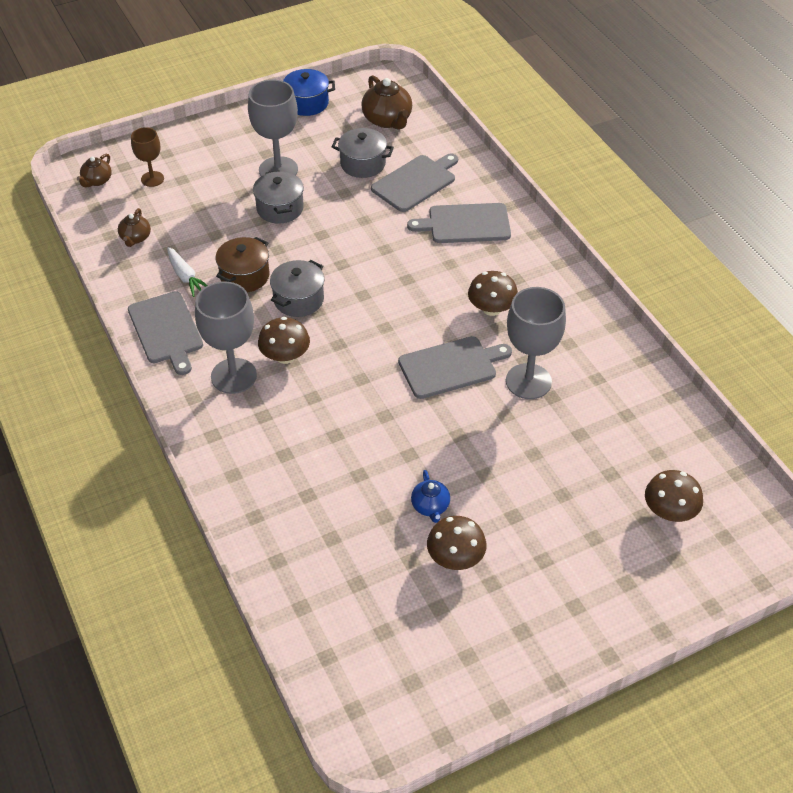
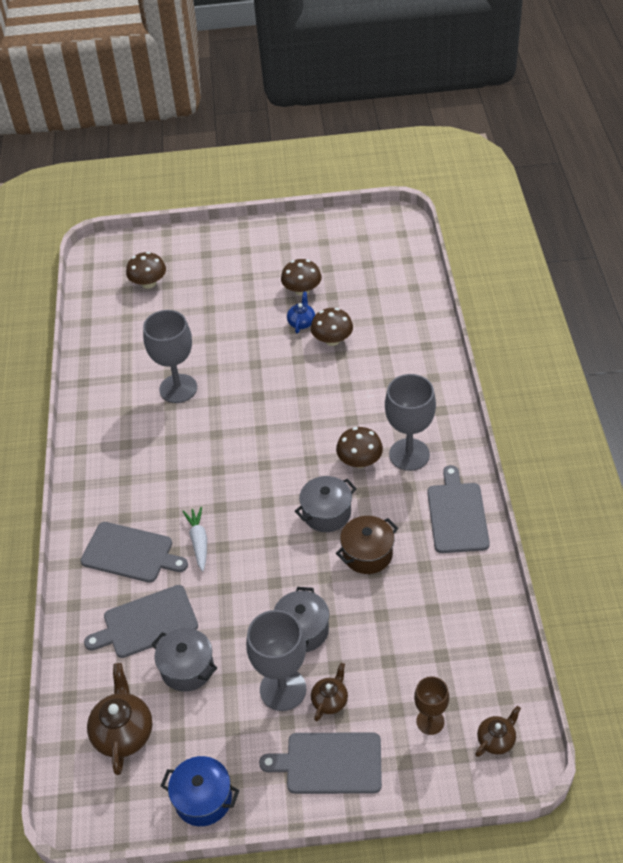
camera: 155 degrees left, 0 degrees up
(135, 238) = (466, 635): brown teapot -> brown teapot (330, 700)
(186, 277) = (425, 569): white carrot -> white carrot (198, 541)
(451, 367) = (229, 415): grey cutting board -> grey cutting board (329, 763)
(491, 309) = (165, 457): brown mushroom -> brown mushroom (332, 340)

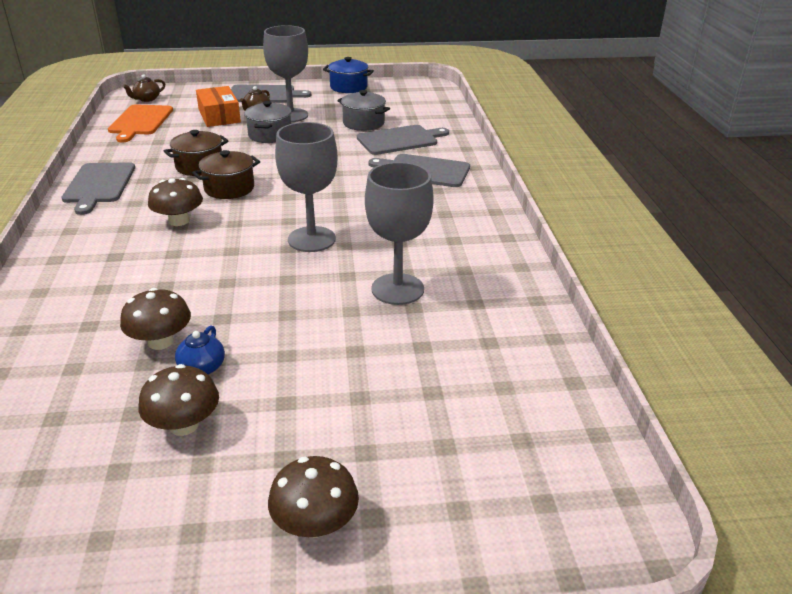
camera: 175 degrees right, 15 degrees down
(123, 732) = (406, 104): brown teapot -> none
(148, 283) = (483, 451): brown mushroom -> brown mushroom (315, 523)
(198, 541) = (359, 175): white carrot -> none
(326, 513) = (229, 188): grey pot -> brown pot
(377, 684) = (219, 116): none -> orange box
(409, 454) = (120, 224): grey goblet -> grey goblet (311, 239)
(430, 721) = (188, 104): brown goblet -> none
(475, 663) = (140, 121): none -> orange cutting board

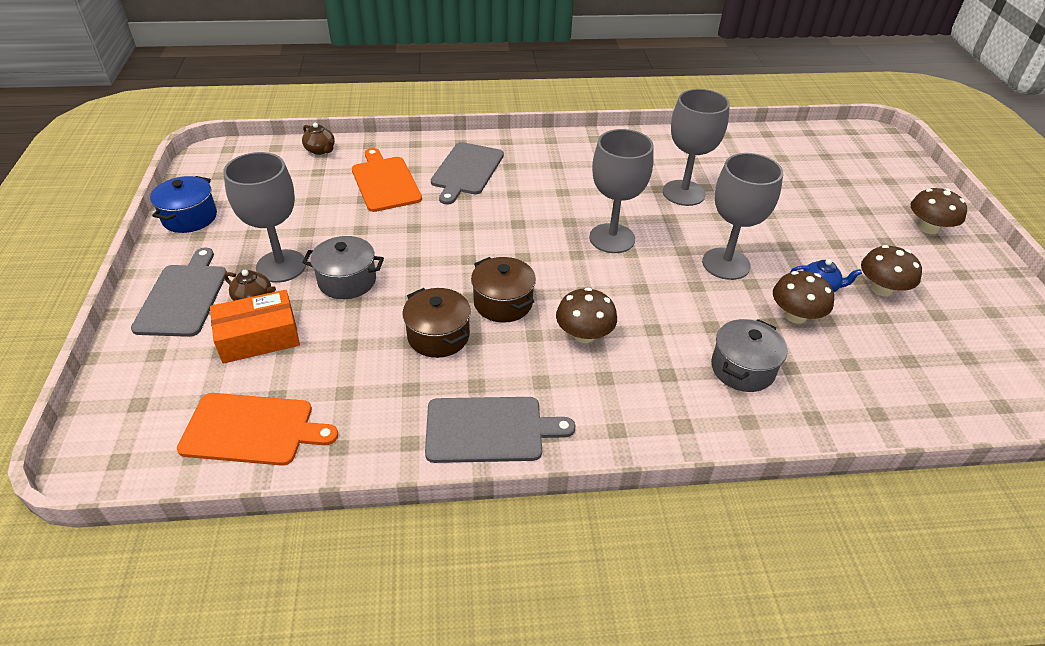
camera: 90 degrees left, 10 degrees up
(147, 99) = (140, 441): brown teapot -> brown teapot (320, 150)
(259, 305) = (726, 264): none -> grey goblet
(363, 123) = (328, 206): grey pot -> grey pot (742, 368)
(400, 140) = (385, 182): grey cutting board -> orange cutting board

